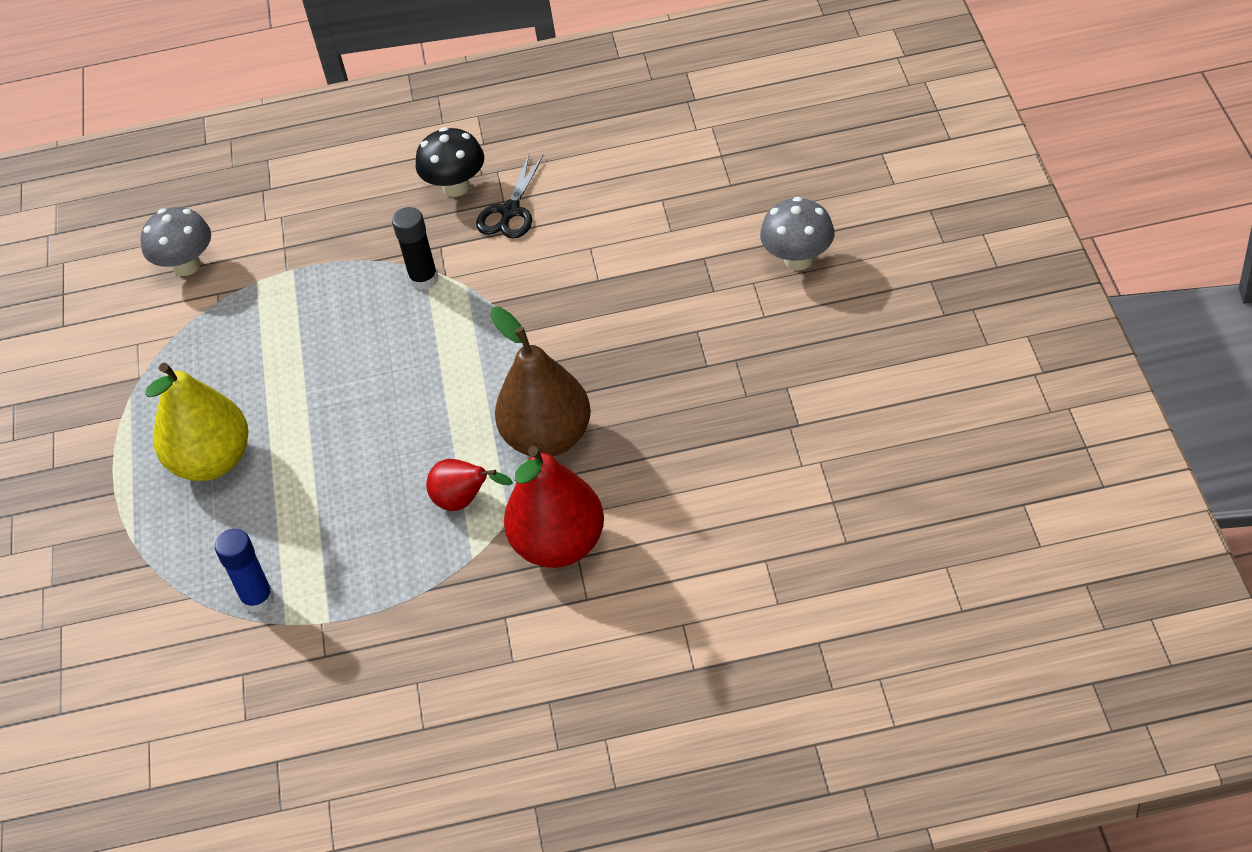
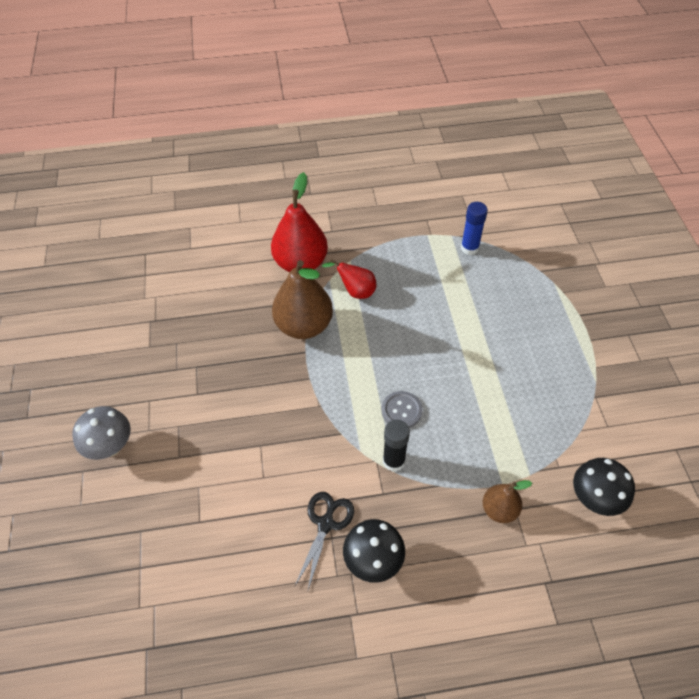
camera: 175 degrees right, 5 degrees up
(186, 265) = (594, 498): grey mushroom -> black mushroom
(212, 461) = (520, 329): yellow pear -> none
(303, 244) = (499, 509): none -> brown pear
(407, 336) = (401, 410): none -> grey button

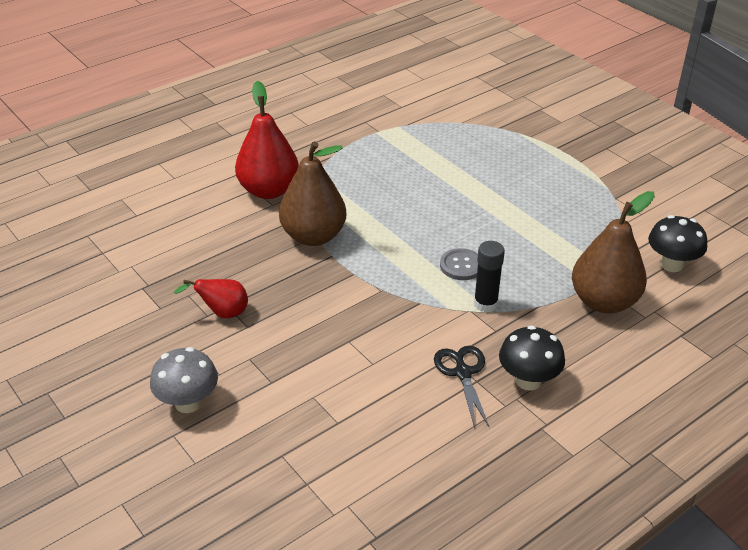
camera: 30 degrees left, 15 degrees down
(355, 291) = (343, 194): red pear -> red pear (222, 313)
(469, 248) = (423, 130): blue glue stick -> none
(499, 509) = (604, 302): brown pear -> brown pear, size x1.84

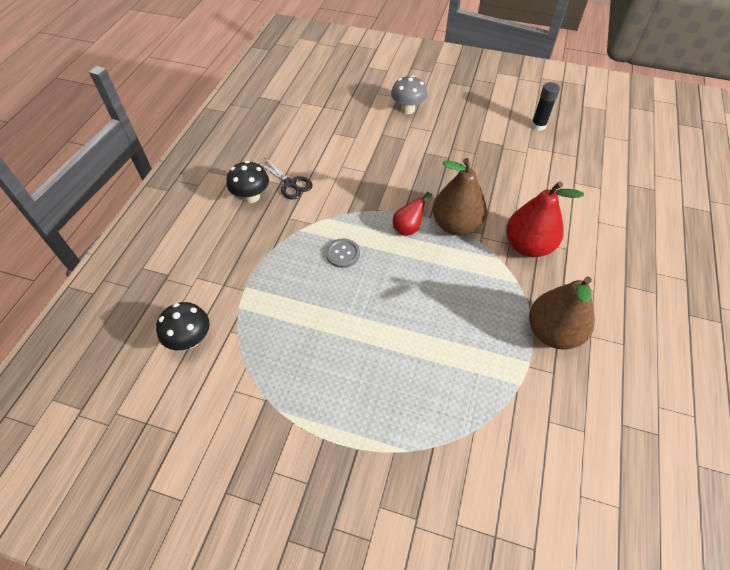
camera: 145 degrees right, 15 degrees up
(222, 313) = (445, 152): red pear -> red pear (408, 227)
(485, 304) = (307, 233): black glue stick -> black glue stick (538, 125)
(604, 302) = (230, 275): brown pear -> brown pear (552, 332)

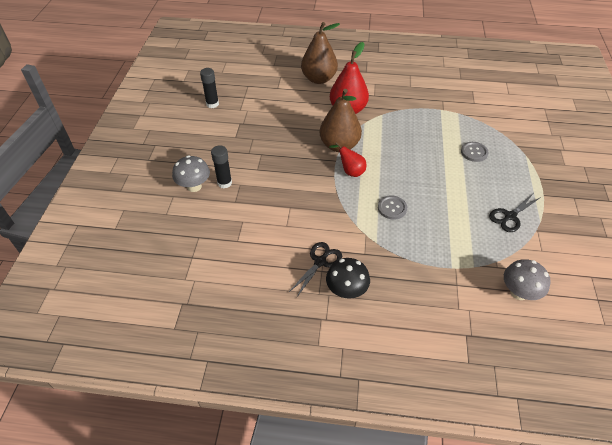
camera: 100 degrees left, 5 degrees down
(190, 339) = (518, 292): black mushroom -> grey mushroom
(297, 375) = (510, 216): none -> black scissors
(408, 129) = (224, 183): none -> black glue stick
(425, 375) = (474, 152): none -> grey button
(552, 332) = (415, 100): brown pear -> brown pear (319, 79)

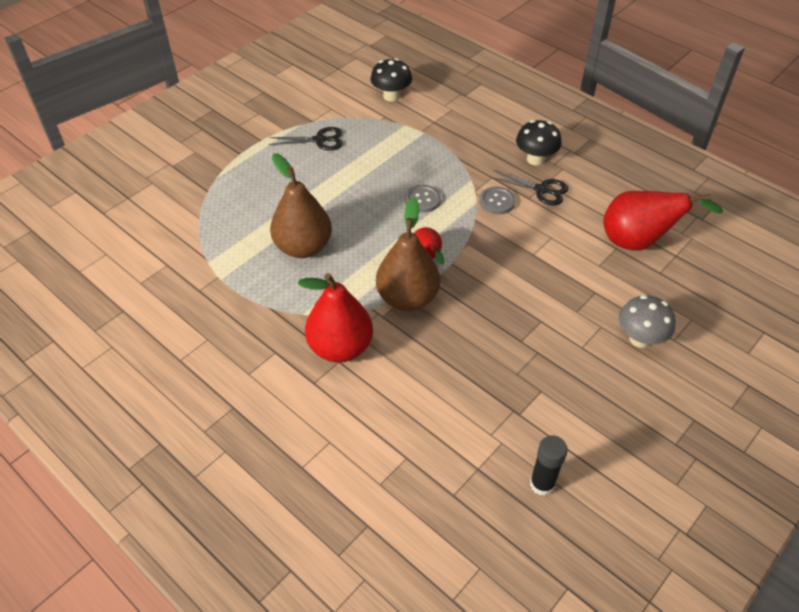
camera: 145 degrees left, 0 degrees up
(224, 183) = (596, 323): black glue stick -> none
(224, 254) = (638, 242): none -> red pear
(319, 79) = (322, 437): brown pear -> brown pear (303, 247)
(320, 262) = (541, 190): black scissors -> black scissors turned 135 degrees counterclockwise
(474, 152) = (263, 208): grey button -> grey button (497, 201)
(518, 292) = (391, 96): grey mushroom -> black mushroom

